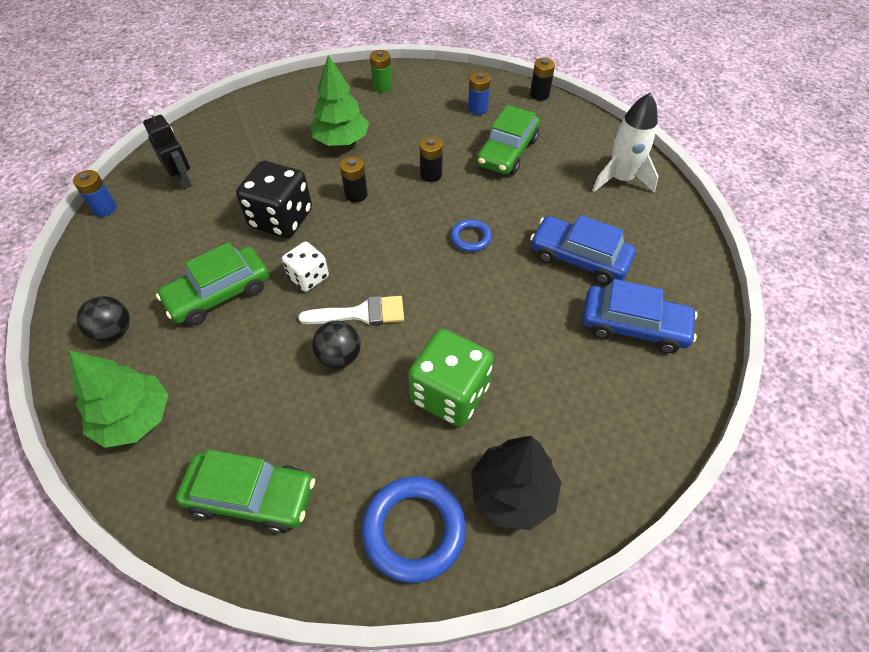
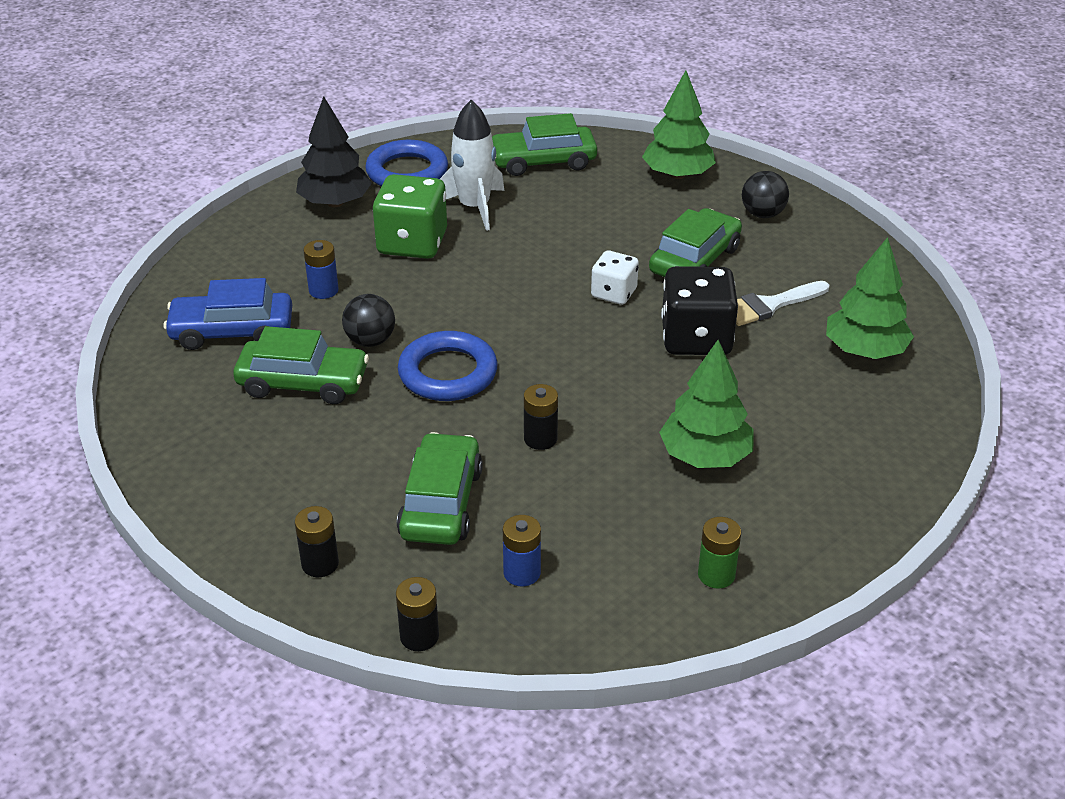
camera: 160 degrees right, 15 degrees down
(104, 208) = (914, 300): blue battery -> blue battery (323, 290)
(182, 180) = (864, 350): black robot -> green tree
(339, 357) = (532, 244): black ball -> black ball (370, 341)
(356, 194) = (626, 388): black battery -> black battery (320, 564)
(361, 313) = (534, 277): white brush -> white brush (769, 305)
(470, 238) = (448, 373): blue ring -> blue ring, size x1.82
(579, 258) = (303, 383): blue car -> green car
(620, 179) = (253, 502): white rocket -> white rocket (474, 207)

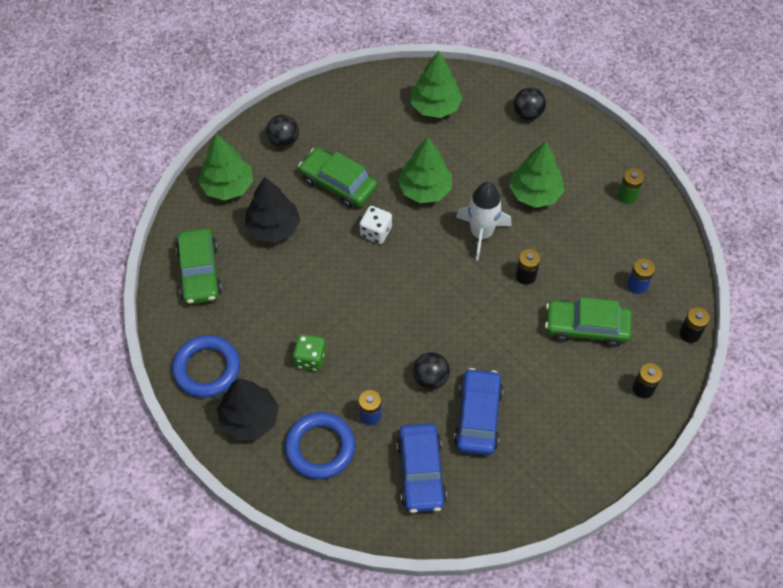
camera: 90 degrees left, 20 degrees up
(303, 383) = (478, 417): green car -> blue car
(412, 243) = (310, 359): green dice -> green dice, size x0.59
(448, 373) = (464, 328): blue ring -> blue ring (320, 447)
(474, 207) = (263, 318): white rocket -> white rocket (481, 233)
(614, 210) = (273, 228): none -> black tree
(696, 338) = (425, 189): black dice -> green tree
(769, 305) = (390, 148): white brush -> none
(878, 454) = (528, 113): none -> black ball

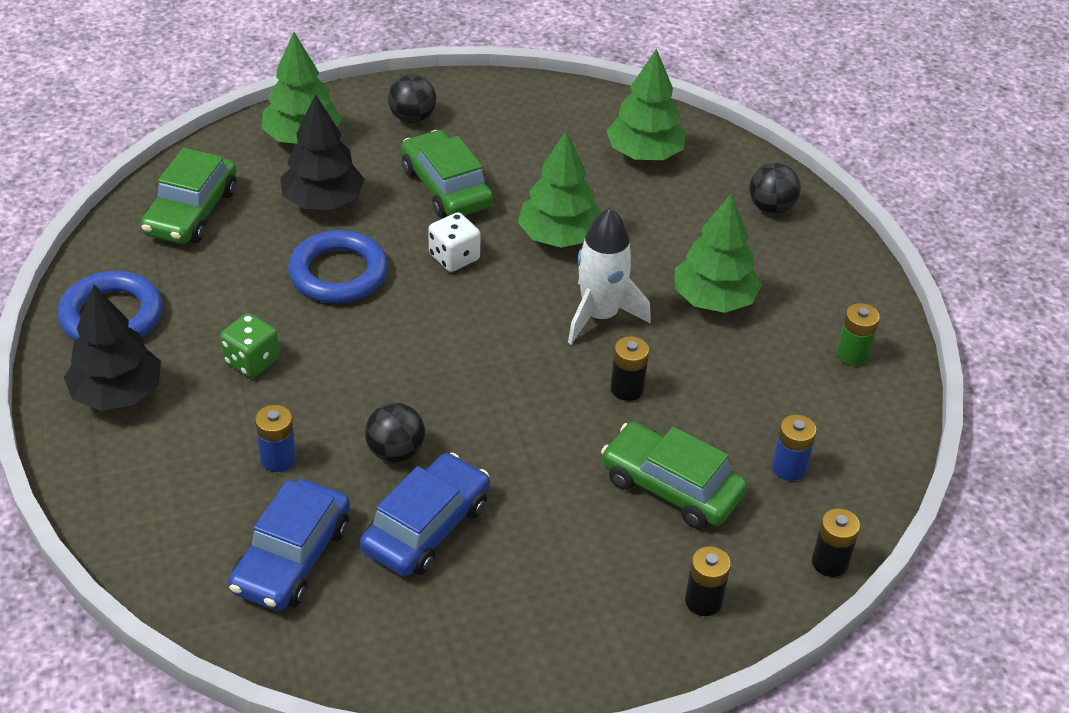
camera: 25 degrees right, 15 degrees down
(320, 447) = (180, 466): blue ring -> blue ring (338, 273)

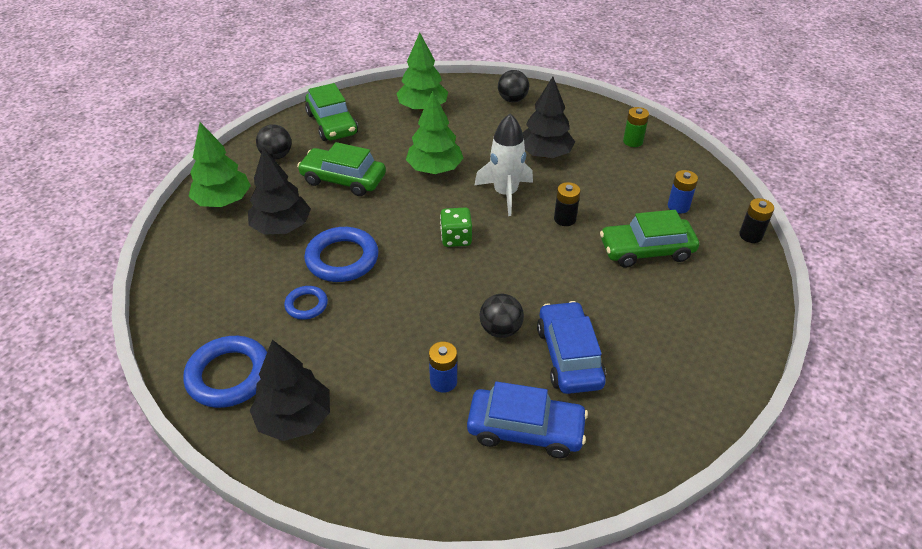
camera: 40 degrees left, 0 degrees up
(191, 212) = (204, 281): green car -> green car (332, 124)
(250, 297) = (306, 305): none -> blue ring
(251, 361) = (355, 339): green dice -> green dice (456, 238)
(292, 558) = (525, 429): blue car -> blue car turned 60 degrees counterclockwise
(454, 257) = (395, 211): white dice -> none
(703, 601) = (732, 291): black battery -> none
(713, 300) = (545, 154): green tree -> black tree

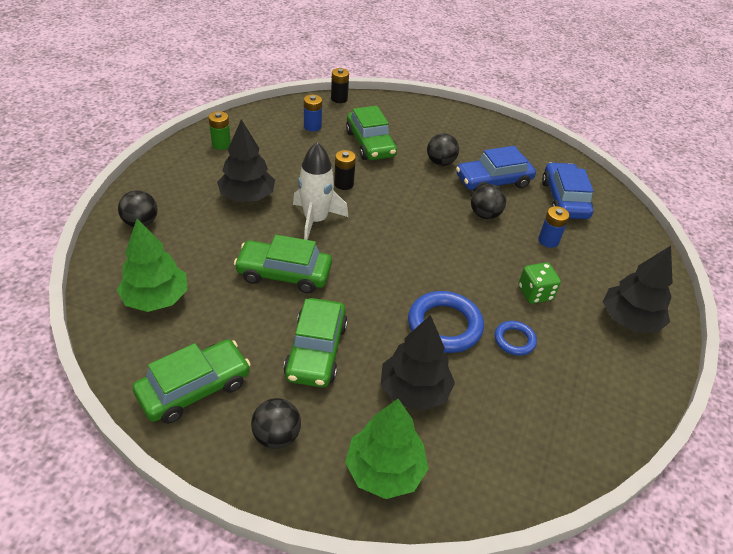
camera: 105 degrees left, 0 degrees up
(229, 375) = (618, 377): blue ring -> none
(434, 169) = (284, 274): green tree -> green car
(456, 238) = (389, 248): green dice -> green dice (535, 293)
(610, 310) = (440, 162): none -> black ball

